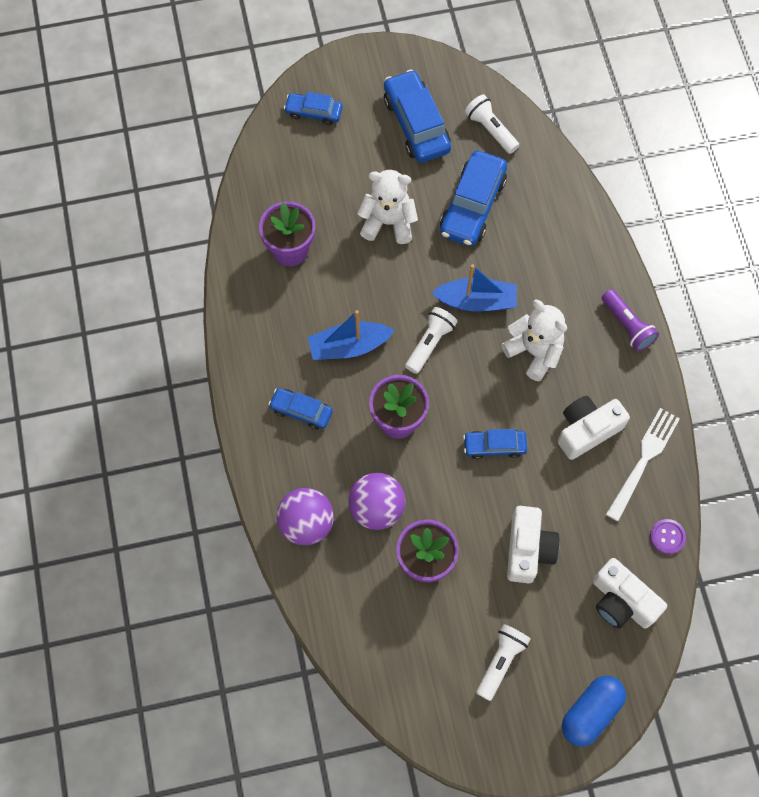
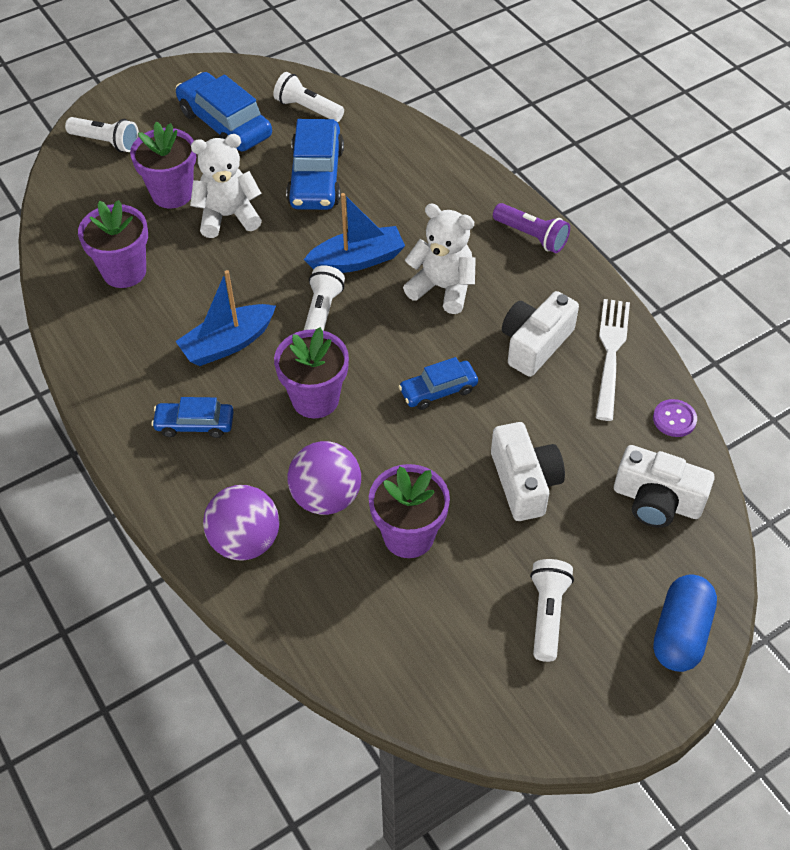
camera: 20 degrees left, 15 degrees down
(313, 112) = (106, 142): blue car -> white flashlight
(350, 184) = (172, 193): none -> purple flower pot

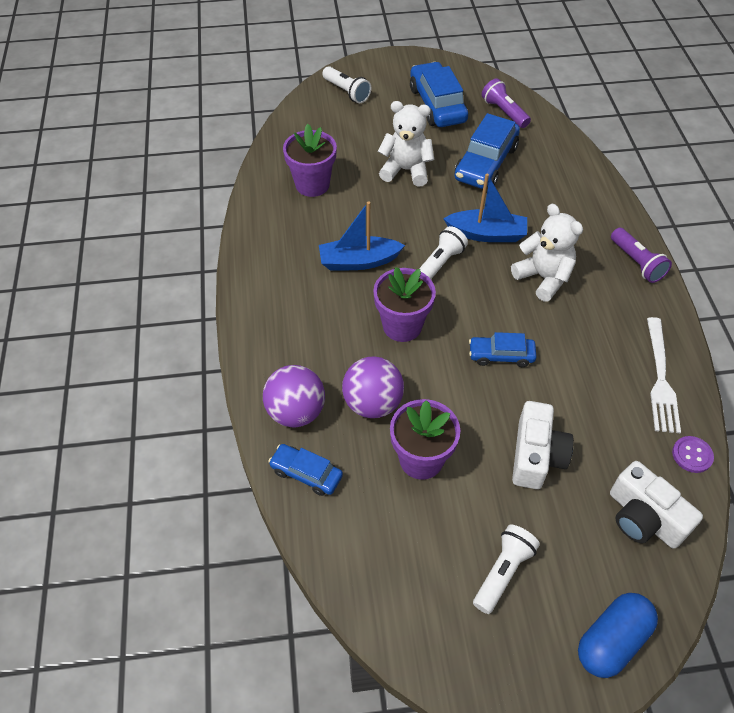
camera: 25 degrees right, 0 degrees up
(172, 193) = (374, 141): purple flower pot -> none
(195, 424) = (304, 311): blue car -> blue car (306, 473)
(307, 109) = (504, 112): white flashlight -> purple flashlight
(535, 344) = (599, 348): white camera -> none
(610, 353) = (660, 379): white fork -> white fork turned 150 degrees clockwise

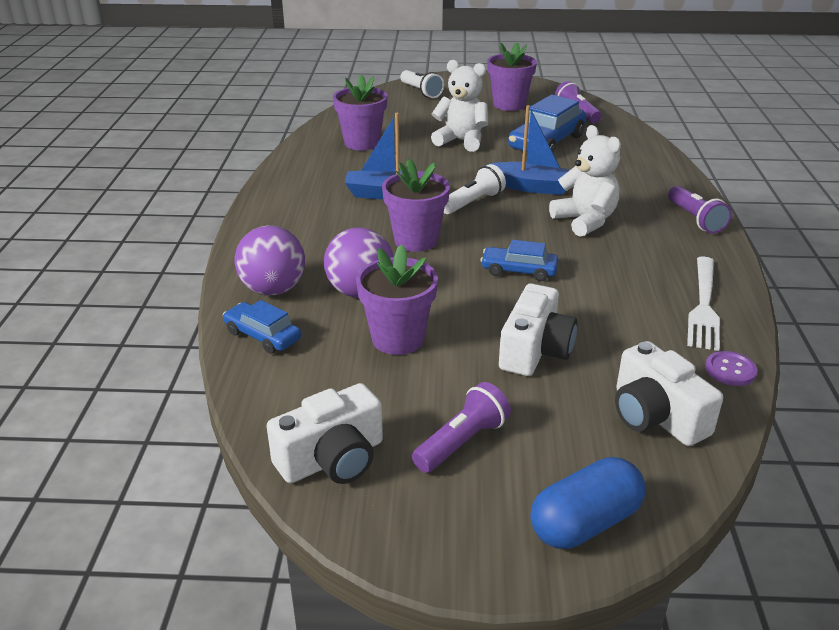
camera: 10 degrees right, 20 degrees down
(408, 608) = (332, 459): none -> white camera
(437, 105) = (509, 105): blue car -> purple flower pot
(503, 572) = (462, 442): white flashlight -> purple flashlight

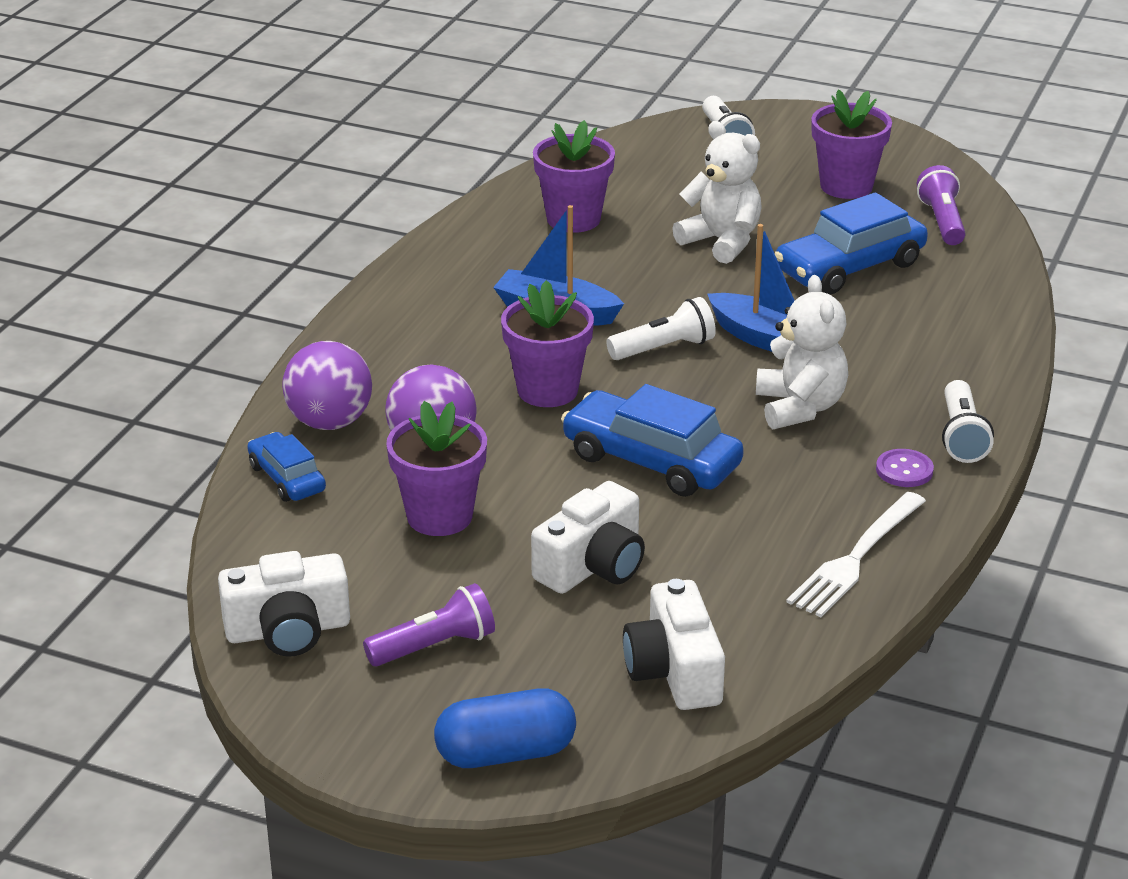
camera: 20 degrees right, 0 degrees up
(519, 271) = (651, 461): blue car -> blue car, size x1.75
(695, 219) = (961, 436): purple flashlight -> white flashlight
(730, 370) = (812, 642): purple button -> purple button (904, 470)

